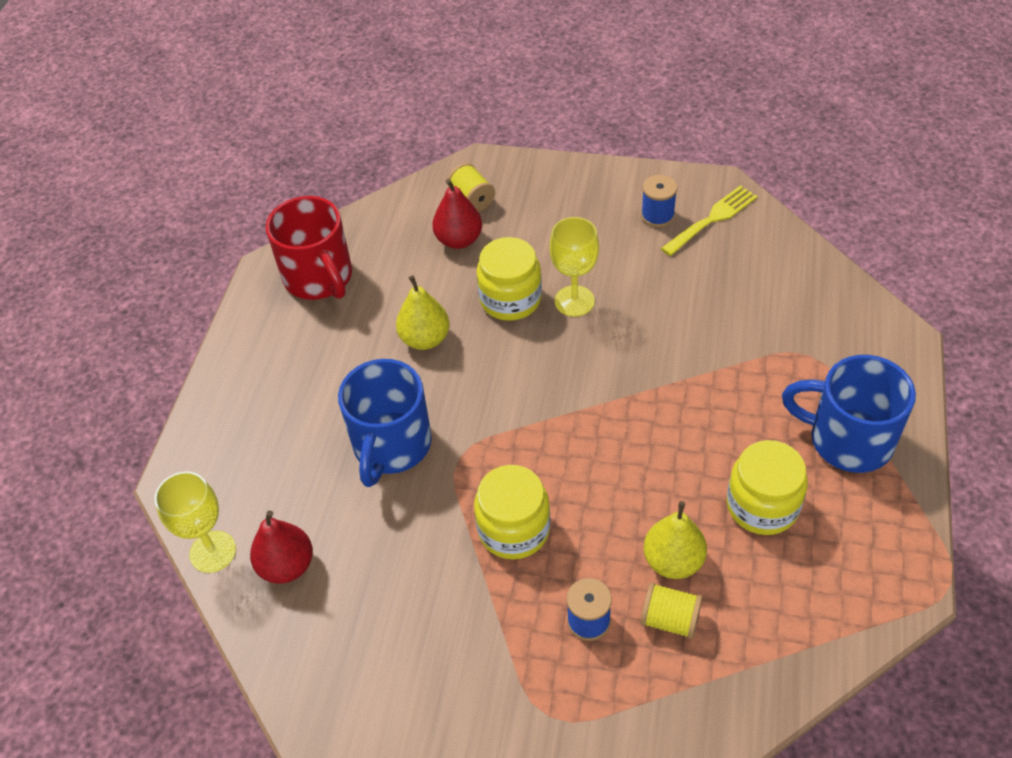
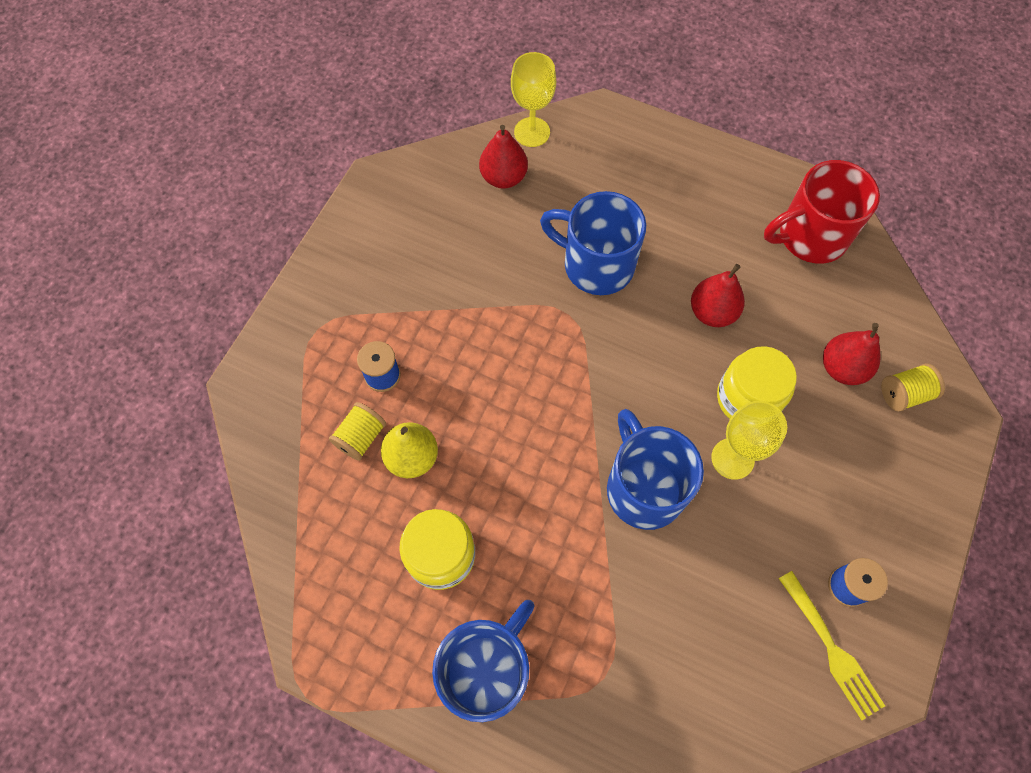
camera: 100 degrees right, 15 degrees up
(425, 339) = (712, 312): yellow pear -> red pear
(514, 529) = (484, 340): yellow jar -> none
(627, 359) = (643, 488): none -> blue mug

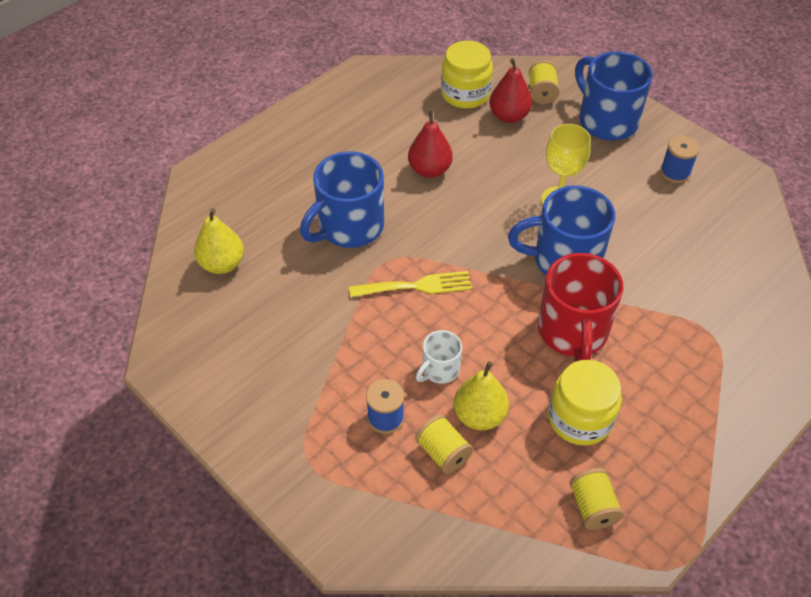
camera: 70 degrees left, 15 degrees down
(343, 591) = (593, 507): none -> yellow spool
(452, 405) = (439, 370): none -> white mug
(487, 671) = (690, 412): blue mug -> blue mug (606, 120)
(503, 177) = (222, 264): red pear -> yellow pear
(532, 132) = (186, 229): yellow goblet -> none
(748, 398) = (512, 174): yellow jar -> yellow jar (465, 94)
(810, 237) = (391, 94): red mug -> red mug (573, 332)
(832, 649) = (718, 196): yellow fork -> yellow fork (416, 286)

